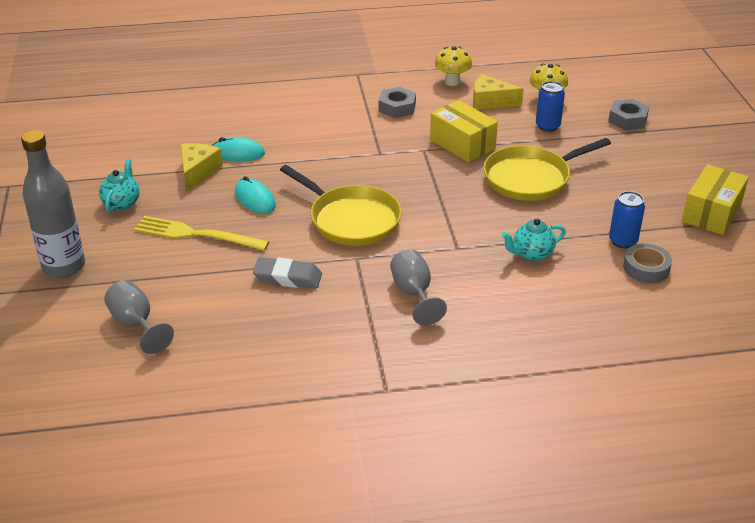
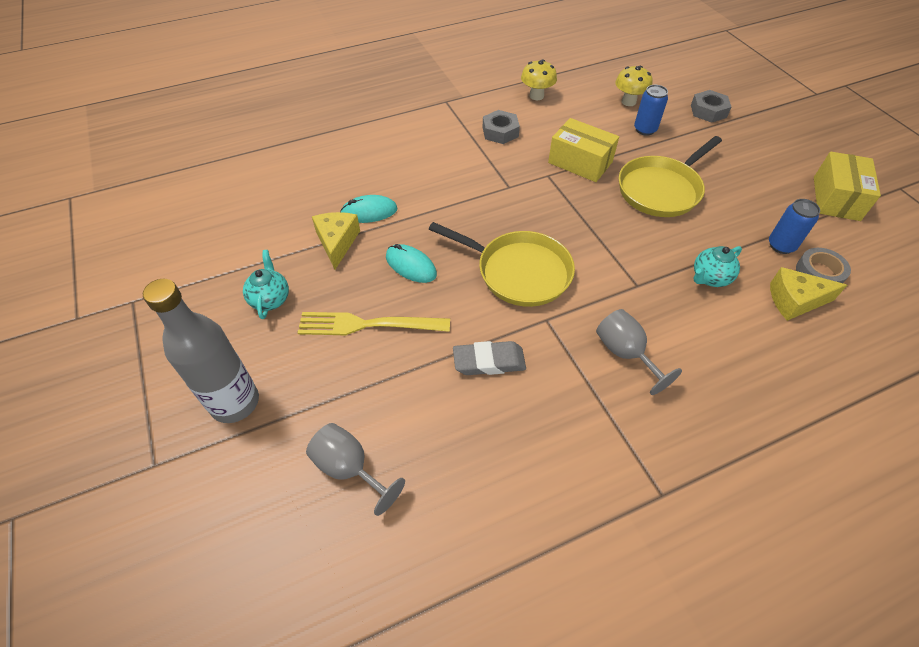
camera: 15 degrees left, 15 degrees up
(490, 101) = (581, 111): yellow cheese -> yellow cheese (794, 301)

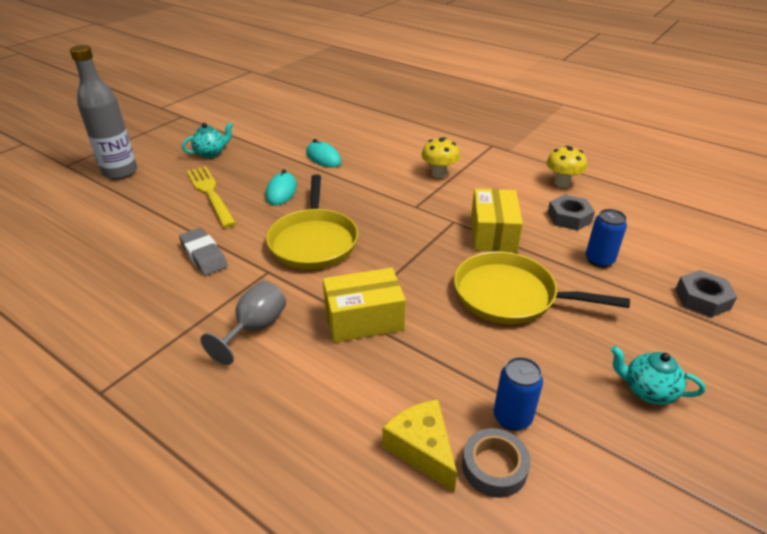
camera: 60 degrees right, 15 degrees down
(337, 242) = (281, 157): yellow cheese -> none
(349, 468) = (82, 228): grey goblet -> none
(500, 132) = (484, 181): grey nut -> grey nut (569, 218)
(628, 102) = (633, 237): yellow mushroom -> yellow mushroom (439, 174)
(709, 278) = (401, 364): turquoise teapot -> turquoise teapot (647, 391)
(836, 198) = (673, 463): yellow box -> yellow box (364, 319)

